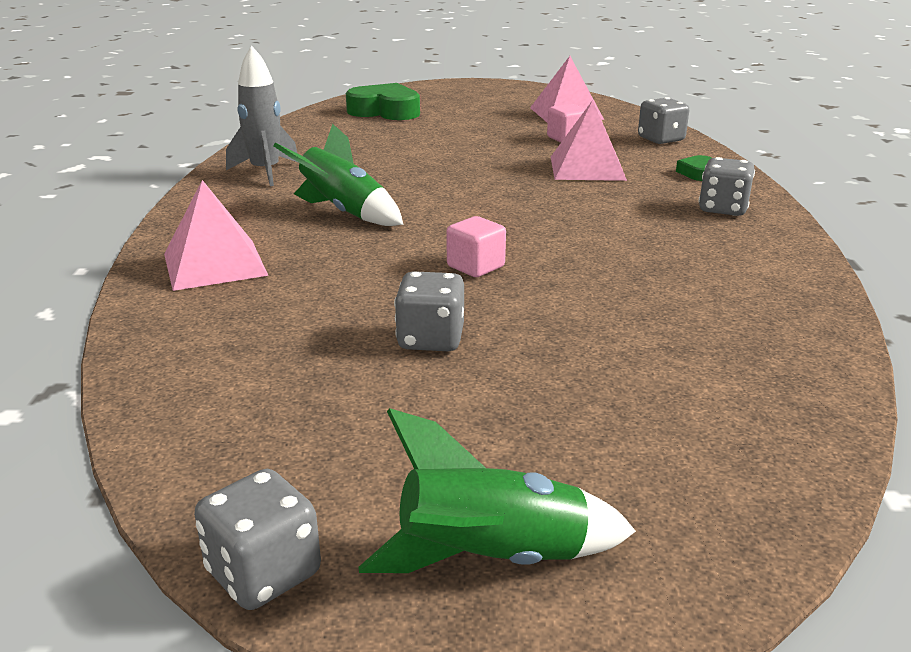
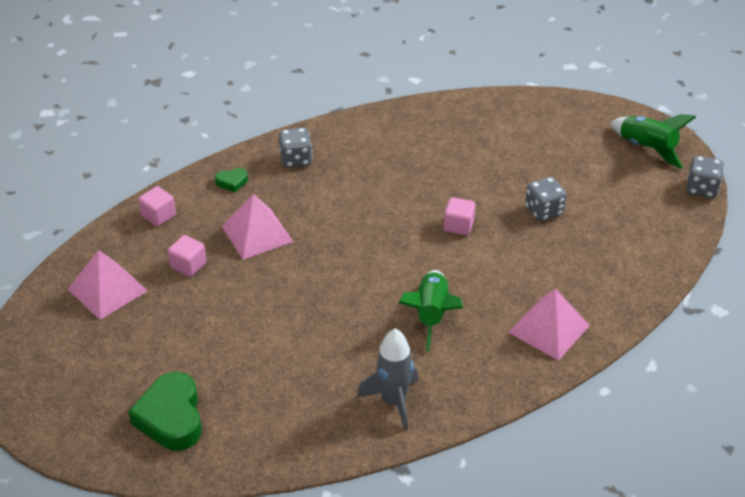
camera: 120 degrees left, 15 degrees up
(661, 139) = (159, 216): grey dice -> pink cube

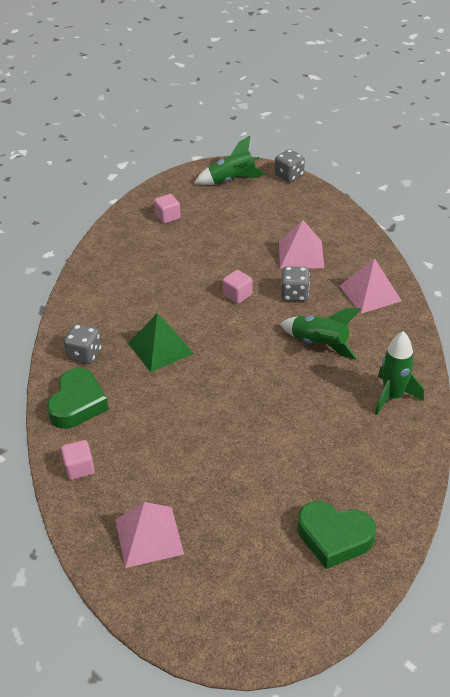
camera: 60 degrees left, 0 degrees up
(188, 265) = (160, 468): pink cube -> pink cube (168, 217)
(232, 182) = (77, 404): green heart -> green heart, size x2.11
(257, 234) = (156, 410): pink pyramid -> pink pyramid (301, 254)
(339, 203) = (160, 348): none -> green pyramid
(393, 401) = (392, 396): grey rocket -> green rocket
(543, 211) = (255, 249): grey dice -> grey dice (294, 294)

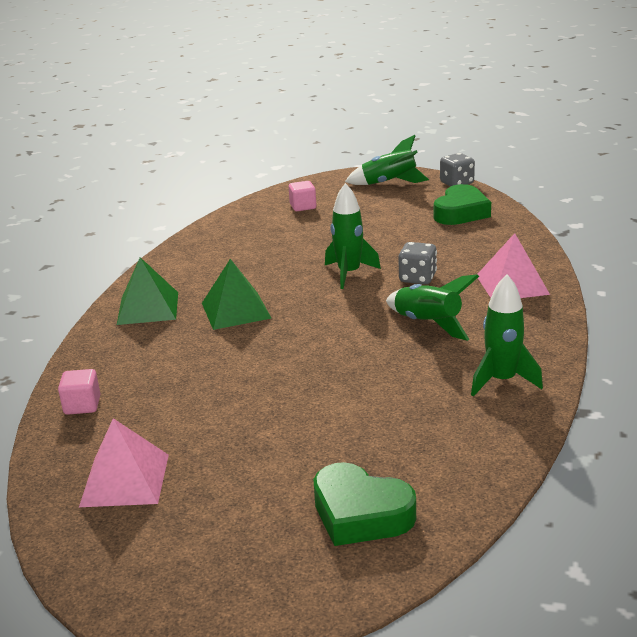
camera: 15 degrees right, 15 degrees down
(77, 404) = (115, 349): green heart -> green heart (461, 212)
(84, 354) = (148, 308): grey dice -> green pyramid
(237, 295) = (349, 274): pink cube -> green rocket
(301, 254) = (441, 246): pink pyramid -> none

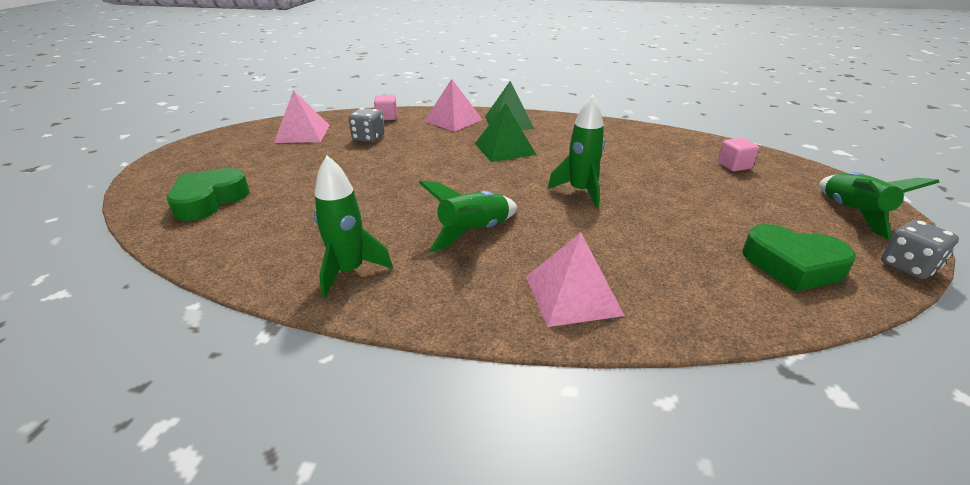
camera: 85 degrees right, 5 degrees up
(122, 348) = (453, 120): none -> pink pyramid
(417, 278) = (577, 228): grey dice -> grey dice (368, 138)

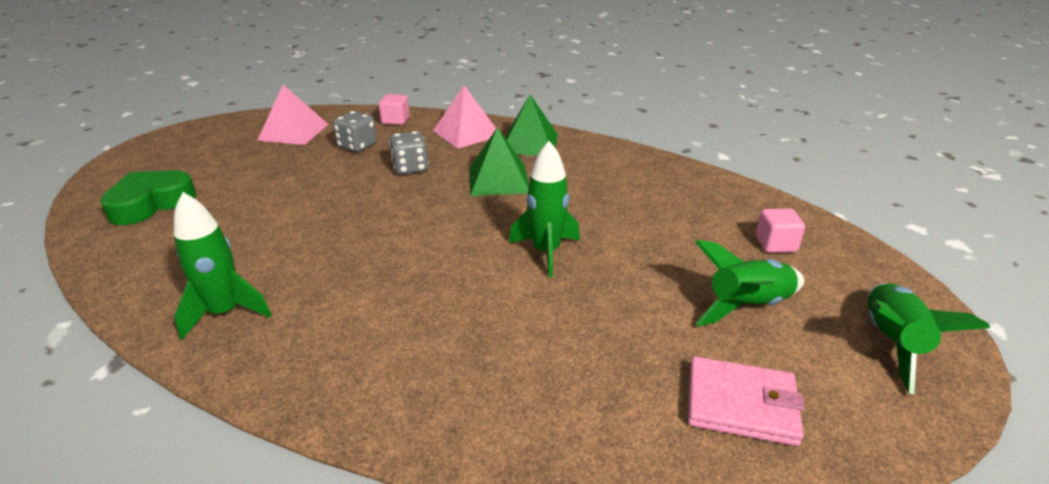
camera: 15 degrees right, 0 degrees up
(474, 232) = (385, 287): green rocket -> green rocket (748, 306)
(572, 295) = (435, 389): pink pyramid -> none
(792, 265) = (741, 404): green heart -> pink wallet
(907, 266) = (908, 439): grey dice -> grey dice (410, 168)

